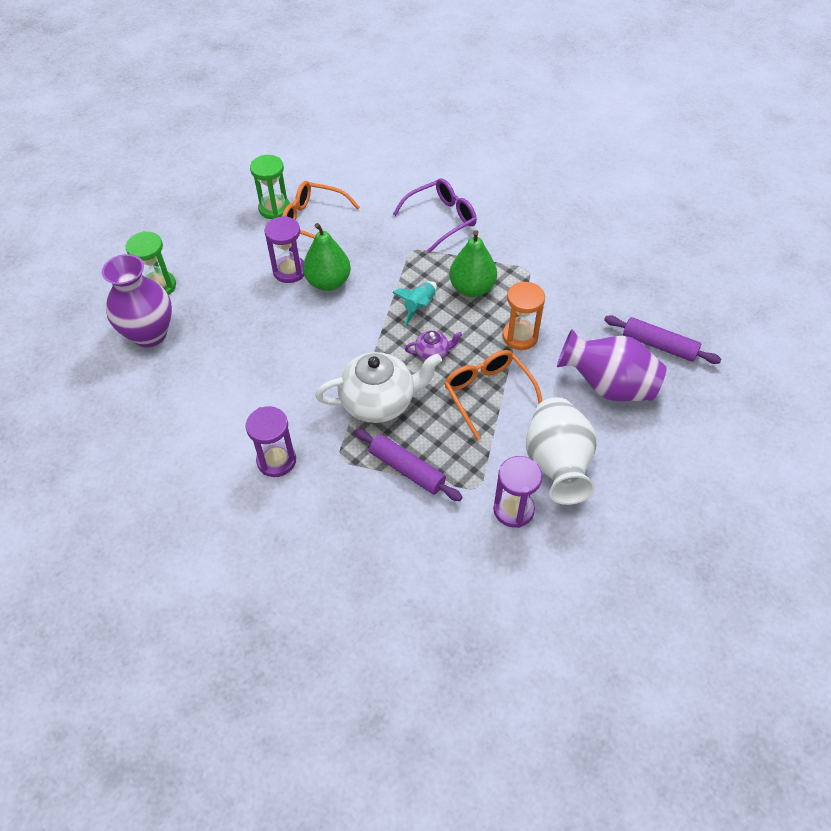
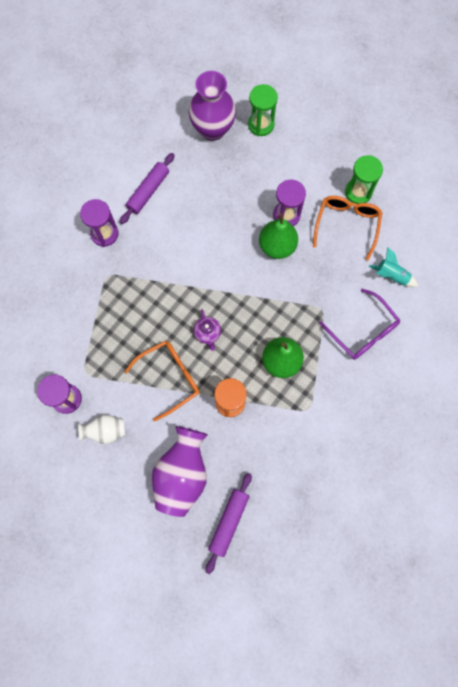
camera: 85 degrees right, 20 degrees up
(379, 402) = (158, 297): white teapot -> none
(407, 469) = (99, 322): purple rolling pin -> purple rolling pin (148, 191)
(419, 306) = (256, 319): turquoise rocket -> turquoise rocket (391, 276)
(557, 464) = (105, 431): white vase -> white vase, size x0.55

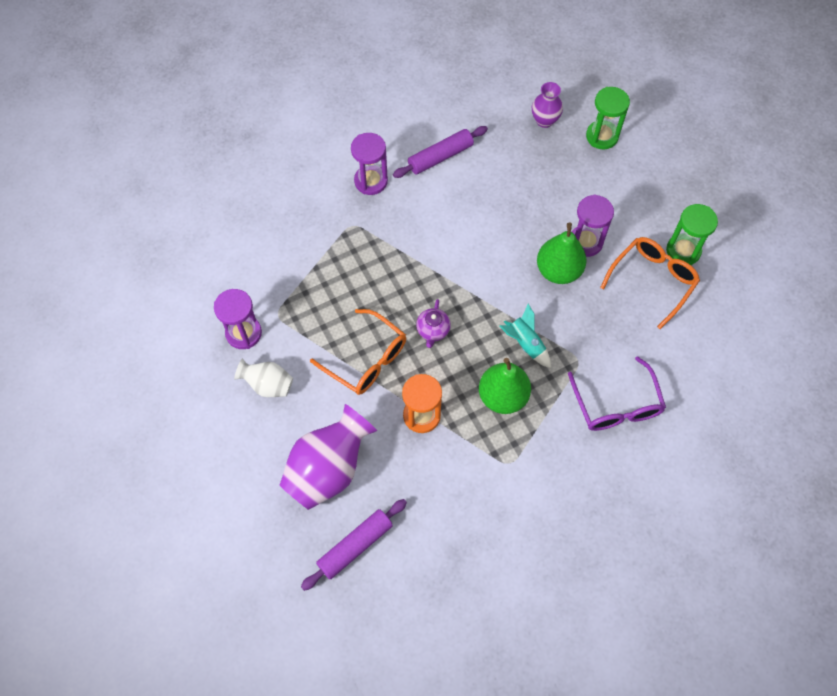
camera: 25 degrees right, 10 degrees down
(170, 378) = (367, 360): orange glasses -> orange glasses turned 45 degrees clockwise
(213, 129) = (544, 120): purple vase -> purple vase, size x0.55
(391, 276) = (681, 358): turquoise rocket -> turquoise rocket (525, 344)

